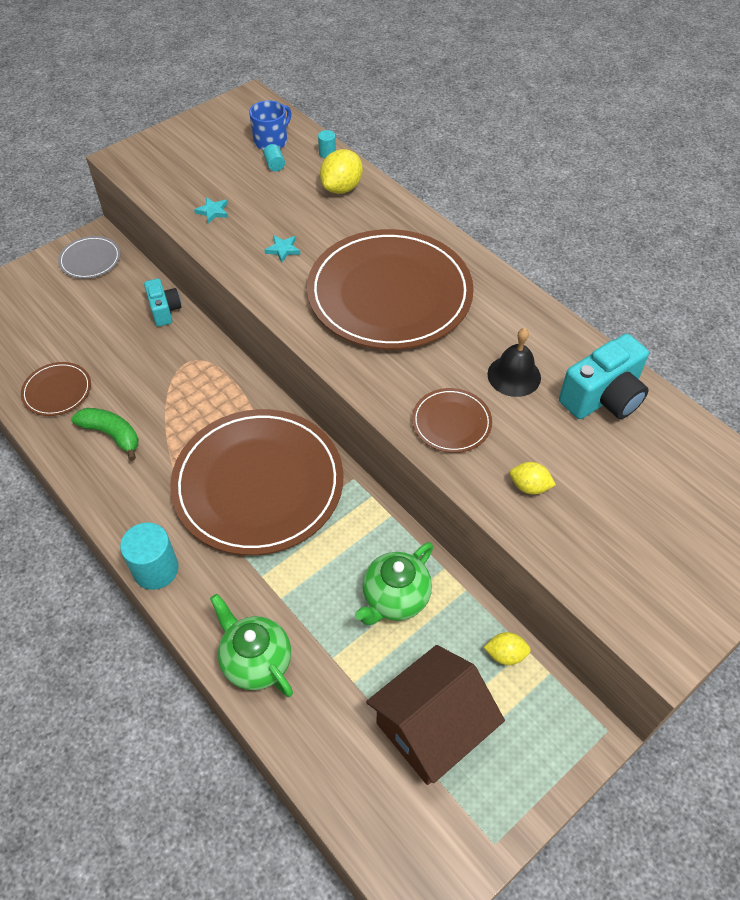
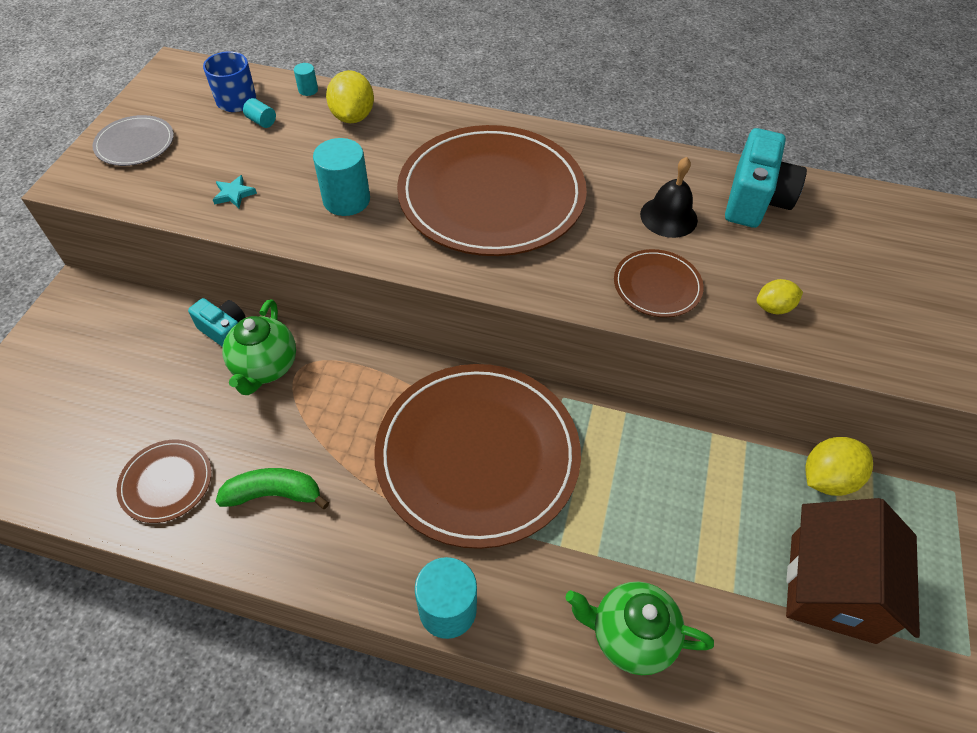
camera: 35 degrees left, 0 degrees up
(90, 259) = (88, 319): grey plate -> grey plate (135, 144)
(283, 250) = (346, 200): turquoise star -> turquoise cylinder
(395, 599) = (697, 488): green teapot -> green teapot (265, 367)
(505, 654) = (827, 478): yellow lemon -> yellow lemon, size x1.63

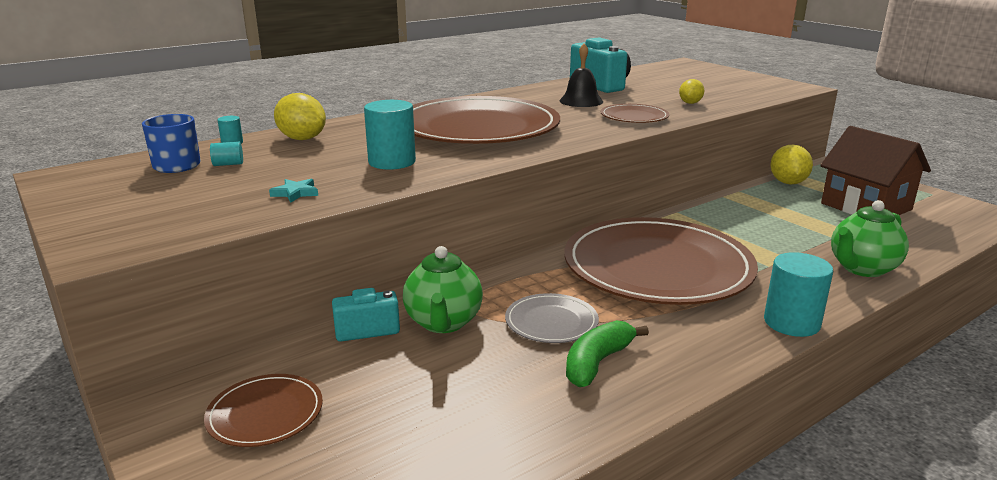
camera: 50 degrees left, 30 degrees down
(135, 144) = (123, 213): grey plate -> grey plate (551, 322)
(166, 482) = (511, 420): brown plate -> brown plate (265, 413)
(265, 367) = (443, 323): green teapot -> green teapot turned 45 degrees clockwise

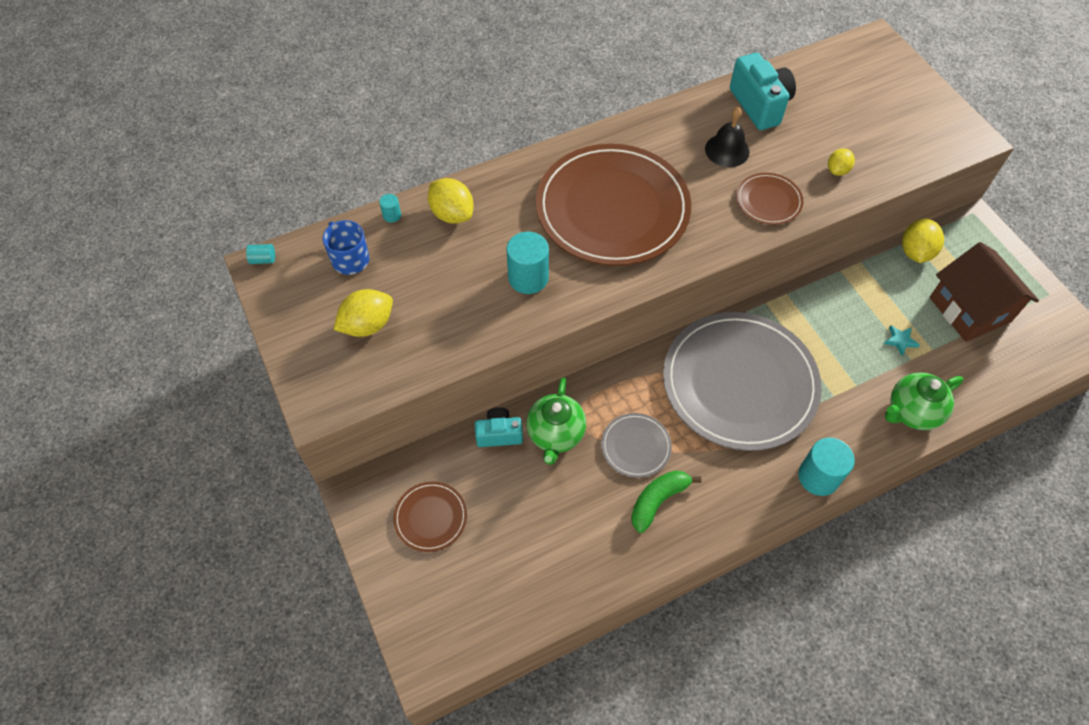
camera: 10 degrees right, 35 degrees up
(189, 197) = (367, 325): none -> yellow lemon
(228, 164) = (392, 263): turquoise cylinder -> turquoise cylinder (263, 259)
(295, 193) = (448, 329): turquoise star -> turquoise star (900, 340)
(657, 267) = (739, 383): brown plate -> grey plate

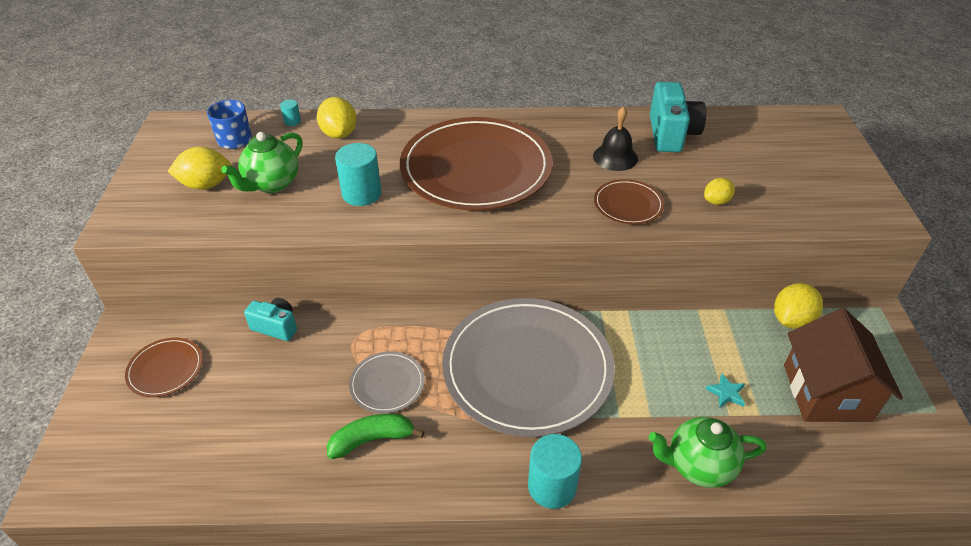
camera: 25 degrees right, 15 degrees down
(263, 259) = (174, 121): turquoise cylinder -> none
(555, 435) = (323, 346): green teapot -> green teapot (272, 184)

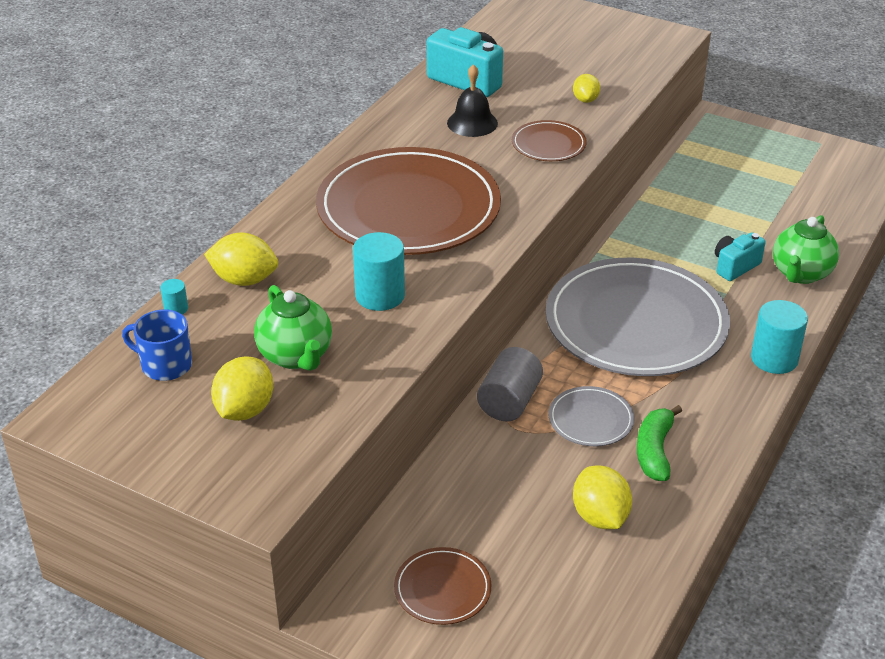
camera: 60 degrees left, 5 degrees down
(276, 327) = (444, 479): turquoise camera -> turquoise camera (735, 266)
(379, 328) = (509, 401): none -> grey cylinder
(726, 393) = (740, 227): turquoise star -> none
(791, 320) = (688, 159): yellow lemon -> yellow lemon (600, 517)
(826, 392) = (772, 180): brown house -> none

